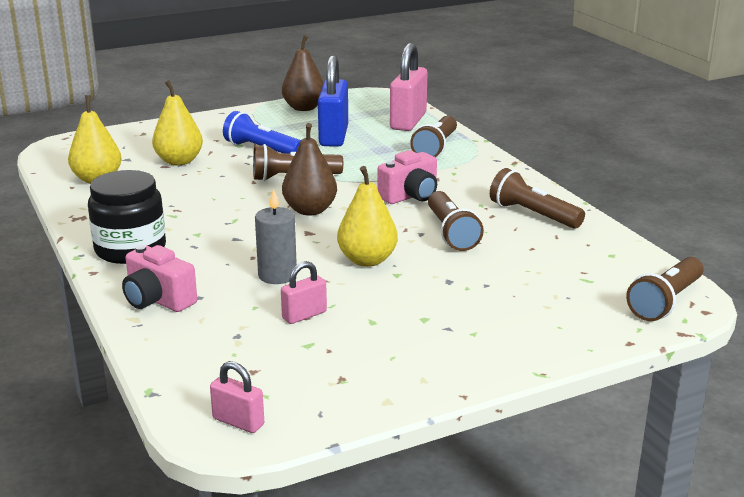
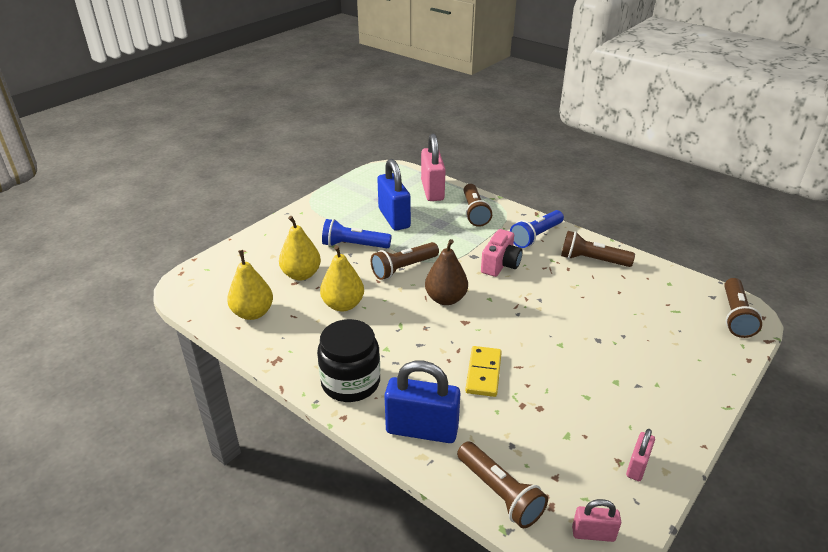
camera: 25 degrees left, 10 degrees up
(158, 300) = (422, 430): pink camera -> blue padlock
(277, 275) = (483, 373): grey candle -> yellow domino
(304, 108) = (346, 194): brown pear -> none
(304, 315) = (538, 407): pink padlock -> pink padlock (637, 466)
(367, 260) = (529, 337): yellow pear -> yellow pear (343, 305)
(451, 233) = (558, 293): brown flashlight -> brown flashlight (499, 493)
(487, 181) = (536, 236): none -> blue flashlight

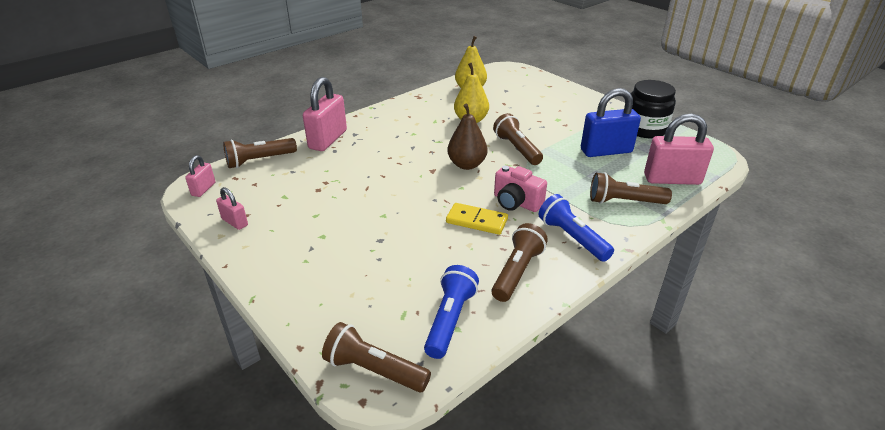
camera: 100 degrees right, 0 degrees up
(301, 274) = (514, 106): yellow pear -> none
(350, 382) = (385, 119): black jar -> black jar (645, 129)
(354, 245) = (556, 128): blue flashlight -> blue flashlight (450, 320)
(422, 430) = (328, 140): blue padlock -> pink padlock
(483, 373) = (367, 170): yellow domino -> yellow domino (476, 221)

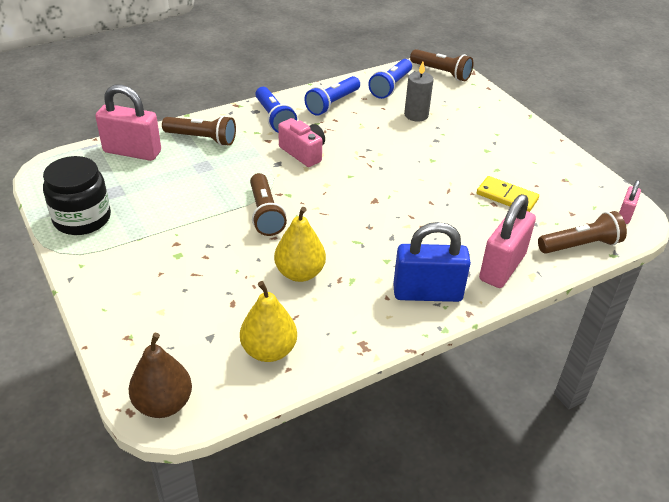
camera: 170 degrees left, 5 degrees up
(235, 222) = (572, 173): pink padlock -> none
(406, 272) = (416, 115): none -> grey candle
(466, 164) = (334, 201): brown pear -> brown pear (163, 404)
(476, 221) = (348, 142): yellow domino -> yellow domino (507, 197)
(517, 272) = (332, 104): brown flashlight -> blue flashlight
(606, 151) = (164, 194): blue padlock -> blue padlock (427, 293)

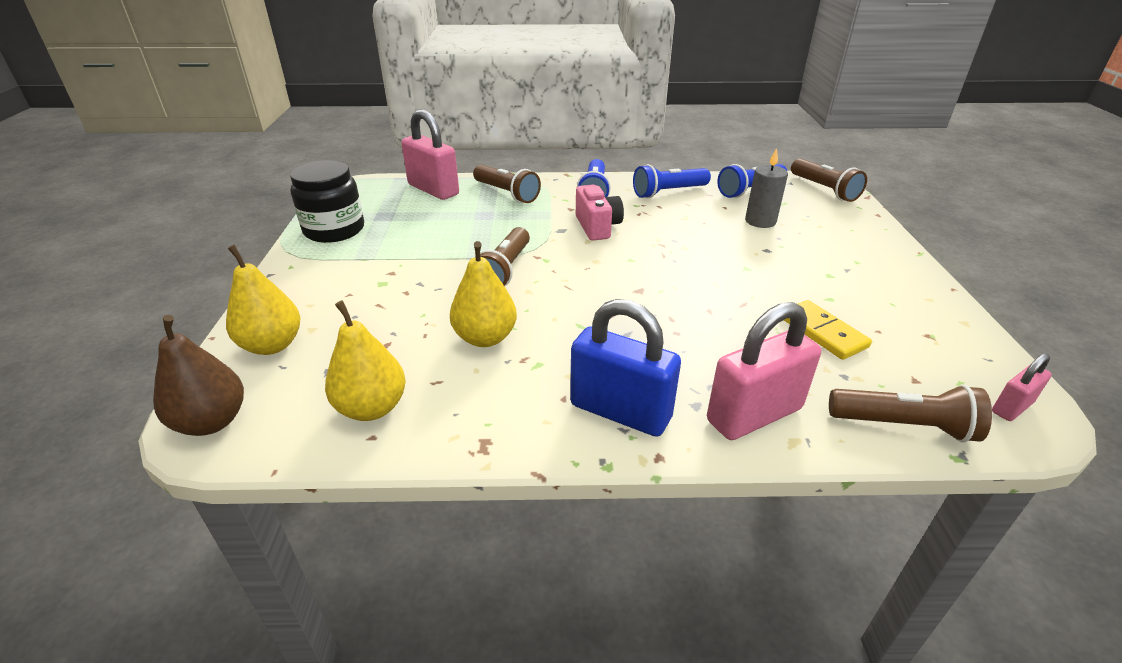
camera: 30 degrees right, 5 degrees down
(144, 334) = (272, 345): none -> yellow pear

